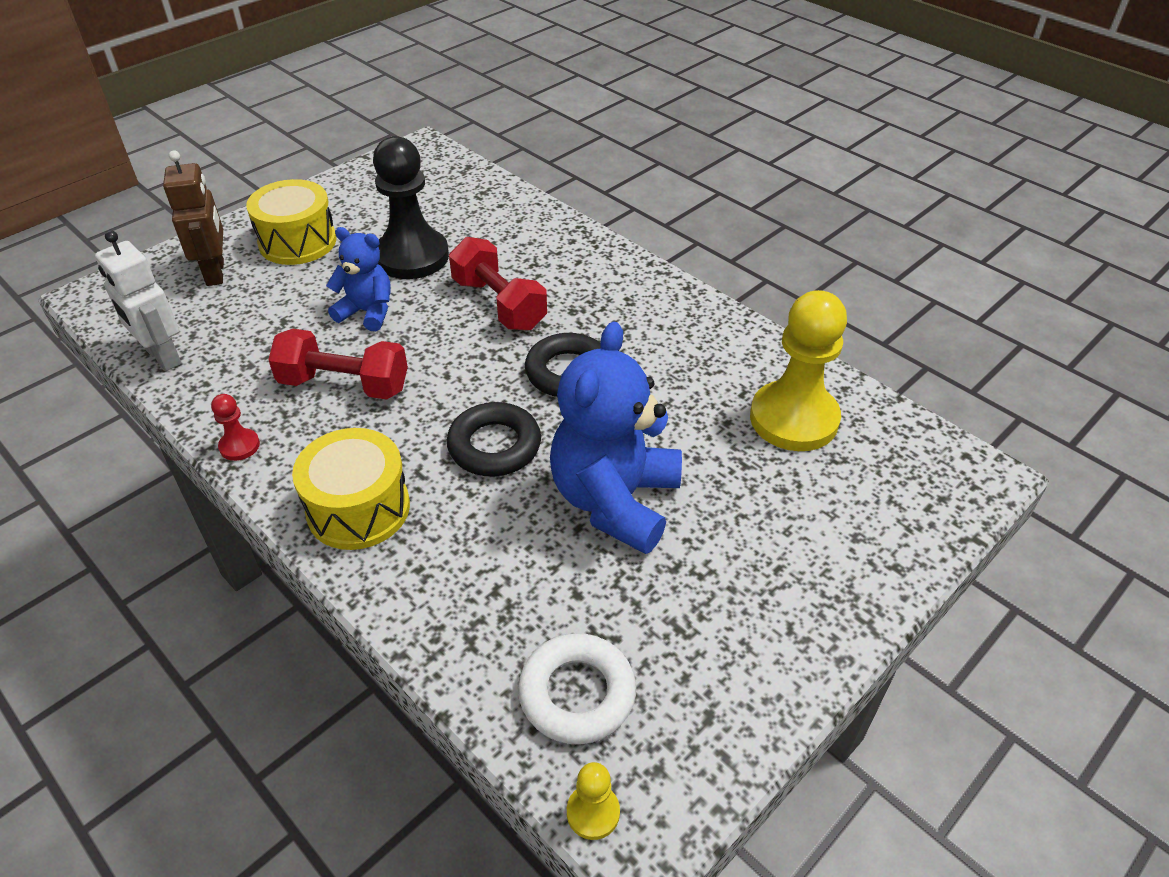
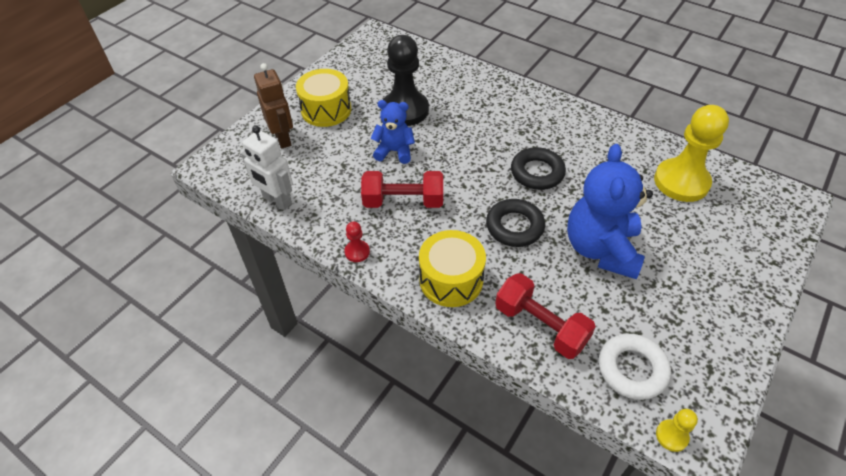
camera: 10 degrees left, 5 degrees up
(499, 304) = (474, 134): red dumbbell -> red dumbbell (540, 325)

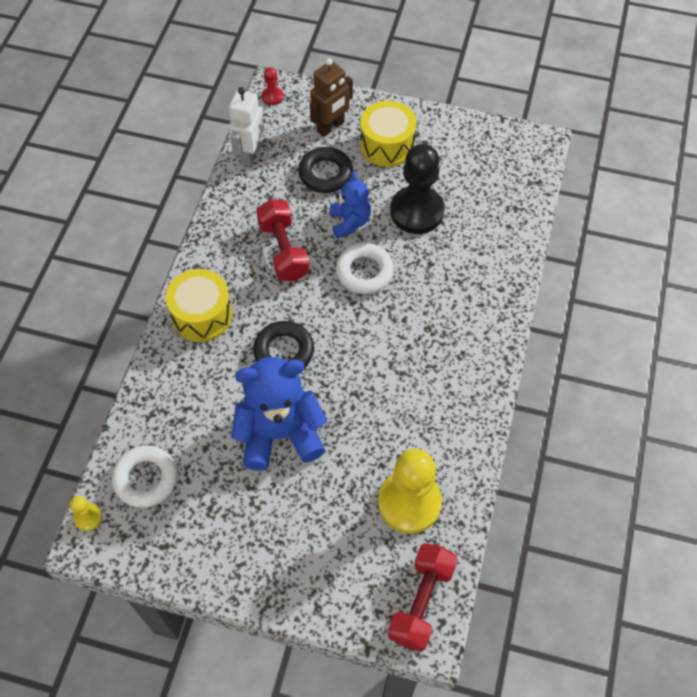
camera: 70 degrees right, 10 degrees up
(357, 252) = (210, 234): red pawn -> red pawn (272, 96)
(451, 155) = (364, 272): none -> white ring
(537, 172) = (368, 356): black ring -> black ring (325, 174)
(540, 325) = (172, 397): red dumbbell -> red dumbbell (421, 602)

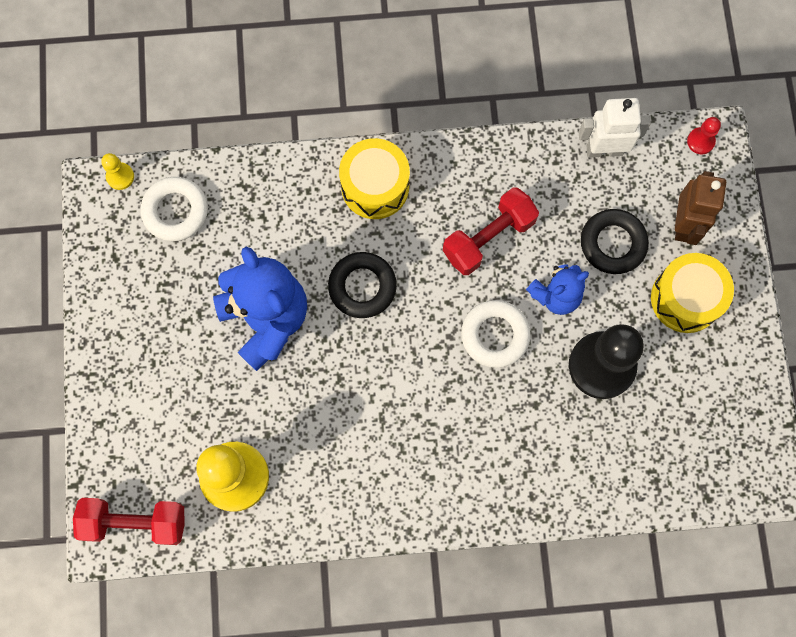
camera: 70 degrees right, 15 degrees up
(331, 127) = (684, 224): brown robot -> brown robot turned 105 degrees counterclockwise

